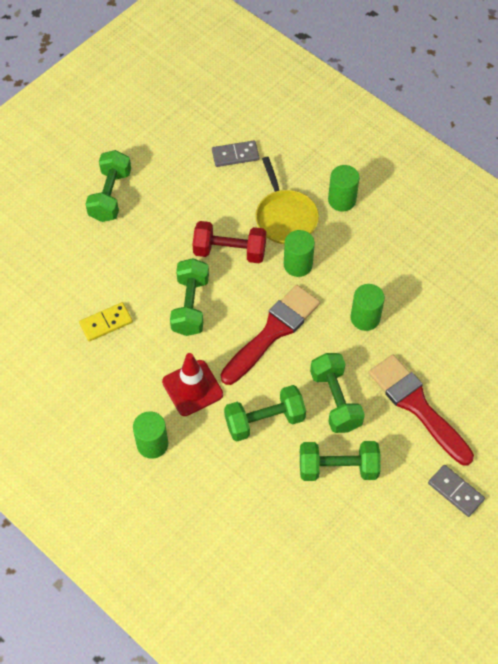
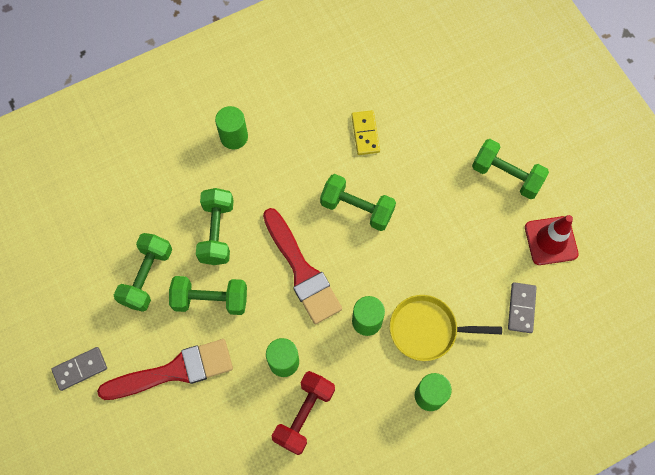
camera: 110 degrees right, 10 degrees up
(192, 388) = (273, 184): red traffic cone -> red traffic cone (551, 240)
(229, 251) = (404, 263): red dumbbell -> red dumbbell (304, 415)

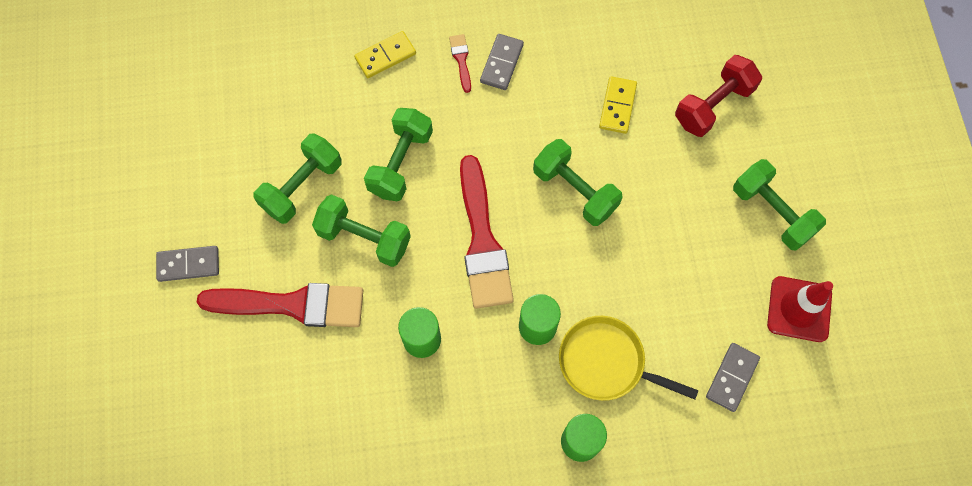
camera: 20 degrees right, 0 degrees up
(174, 153) = (385, 56): none -> yellow domino
(234, 137) = (461, 60): green cylinder -> red brush
(266, 129) = (501, 63): none -> grey domino
(304, 415) = (422, 409): red dumbbell -> red dumbbell (713, 105)

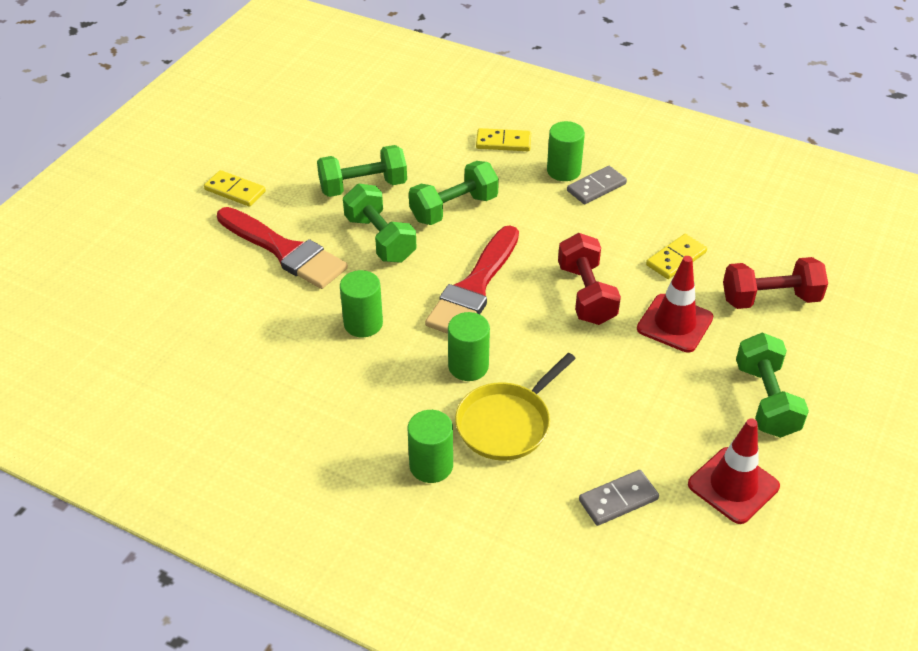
camera: 35 degrees right, 25 degrees down
(188, 264) = (235, 191): grey domino -> yellow domino
(461, 60) = (563, 171): red brush -> green cylinder
(575, 190) = (586, 294): green dumbbell -> red dumbbell
(606, 362) = (507, 423): yellow pan -> yellow pan turned 105 degrees counterclockwise
(660, 177) = (674, 323): none -> red traffic cone

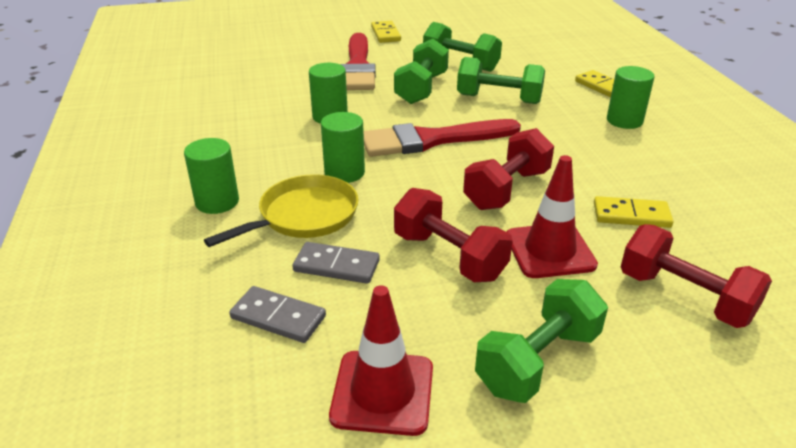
camera: 50 degrees right, 10 degrees down
(507, 423) = (304, 216): yellow pan -> yellow pan turned 135 degrees clockwise
(596, 187) = (636, 141): grey domino -> grey domino (336, 266)
(634, 375) = (449, 256): none -> red dumbbell

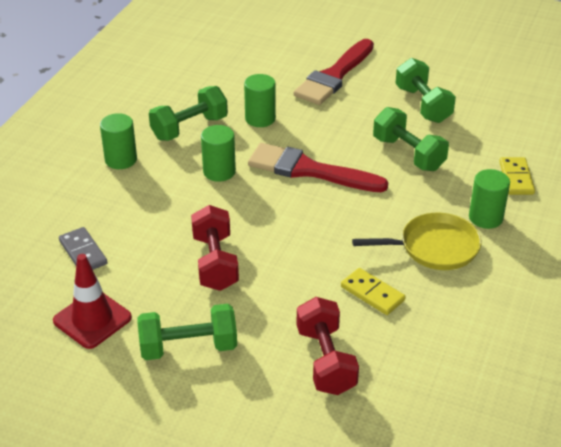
camera: 35 degrees right, 5 degrees up
(304, 216) = (160, 193): yellow pan -> yellow pan (434, 247)
(336, 266) = (144, 236): grey domino -> none
(386, 34) = (398, 47): yellow domino -> none
(421, 88) = (359, 118): green dumbbell -> green dumbbell (189, 128)
(506, 189) = (311, 234): red dumbbell -> none
(549, 251) = (282, 290): red traffic cone -> none

